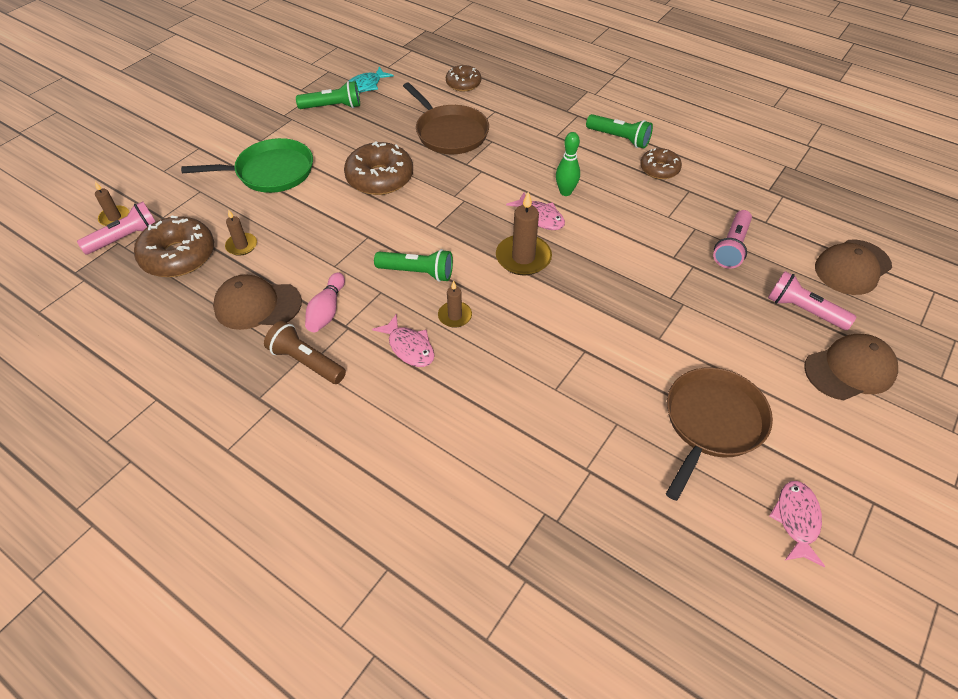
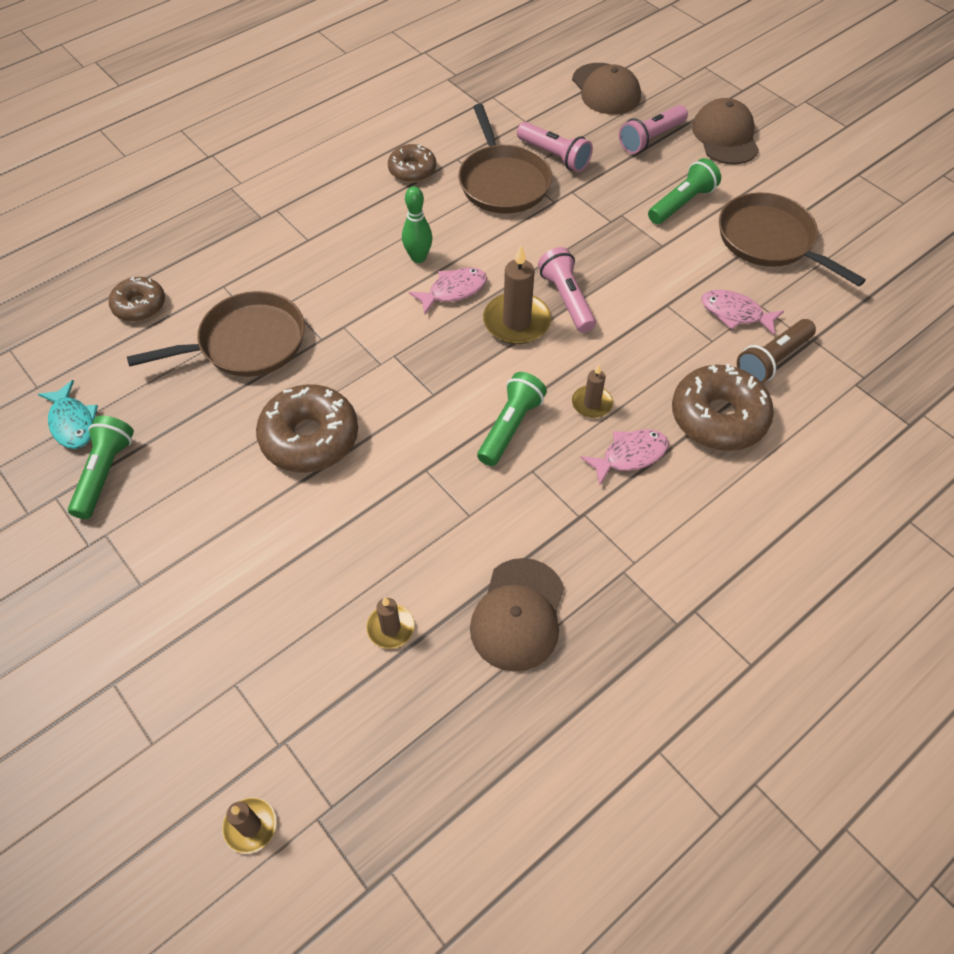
camera: 75 degrees left, 5 degrees up
(126, 238) = (312, 804): pink flashlight -> pink flashlight (567, 299)
(178, 256) = (383, 719): brown donut -> brown donut (718, 417)
(271, 172) = (233, 575): green pan -> none
(306, 362) = (630, 565): brown flashlight -> brown flashlight (772, 360)
(327, 310) = (550, 533): pink bowling pin -> none
(619, 139) = (342, 186): green flashlight -> green flashlight (682, 203)
(677, 221) = (503, 182): none -> brown pan
(796, 520) = (872, 222): pink fish -> pink fish (735, 313)

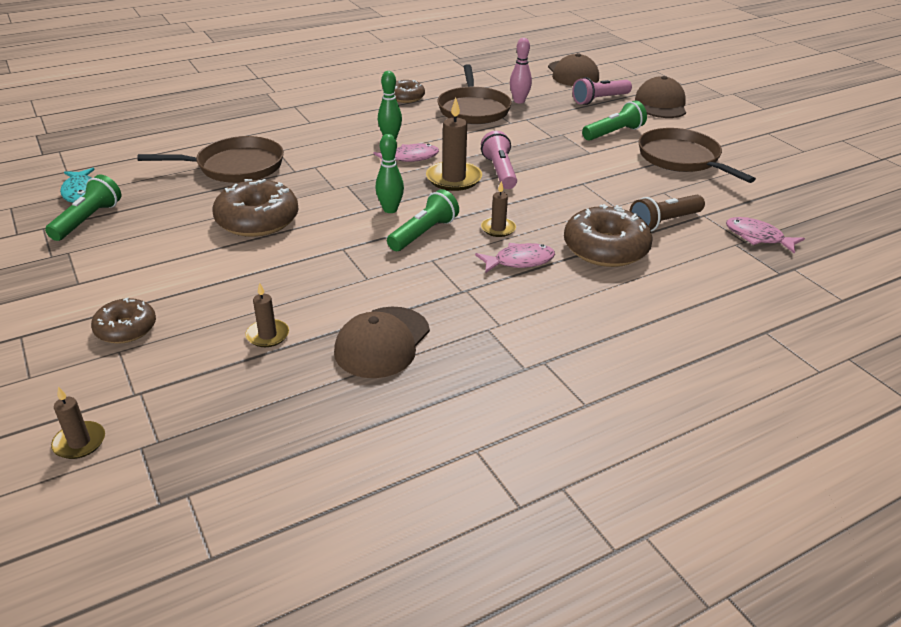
camera: 10 degrees right, 20 degrees down
(139, 305) = (166, 140): brown donut -> brown donut (126, 329)
(459, 391) = (390, 209): none -> green bowling pin
(554, 156) = (519, 101): pink flashlight -> pink bowling pin
(735, 313) = (639, 194): pink fish -> pink fish (757, 237)

